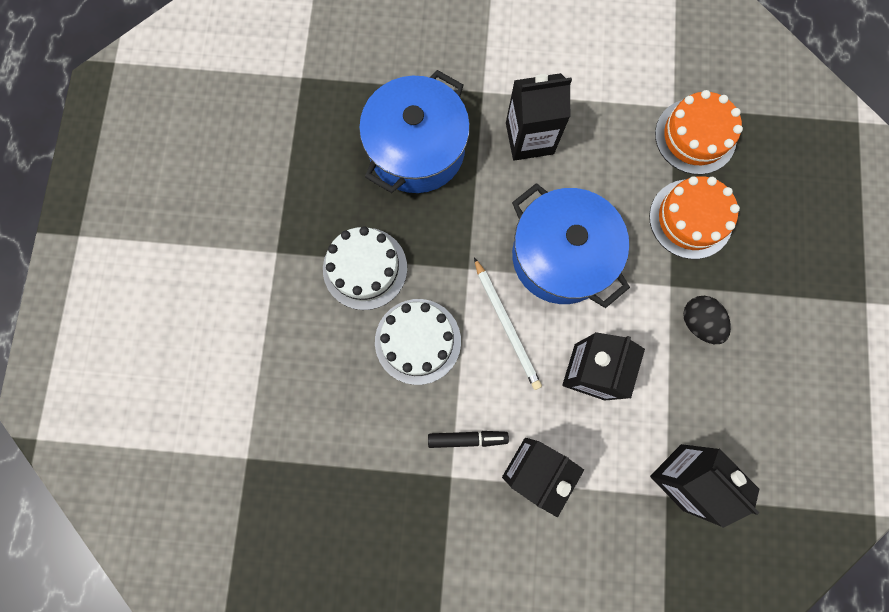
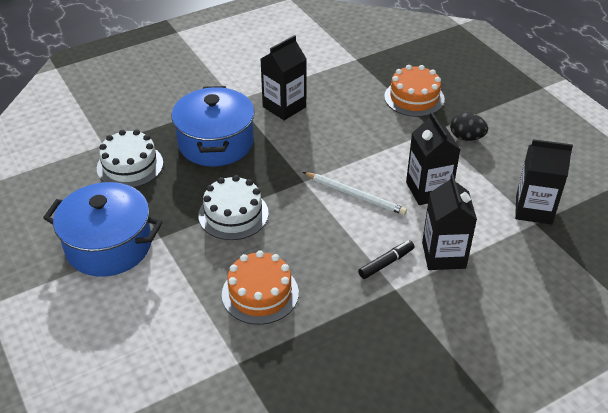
camera: 35 degrees left, 35 degrees down
(418, 341) = (304, 232): white cake -> white cake (130, 166)
(561, 256) = (356, 148): blue pot -> blue pot (109, 245)
(695, 136) = (380, 65): orange cake -> orange cake (260, 293)

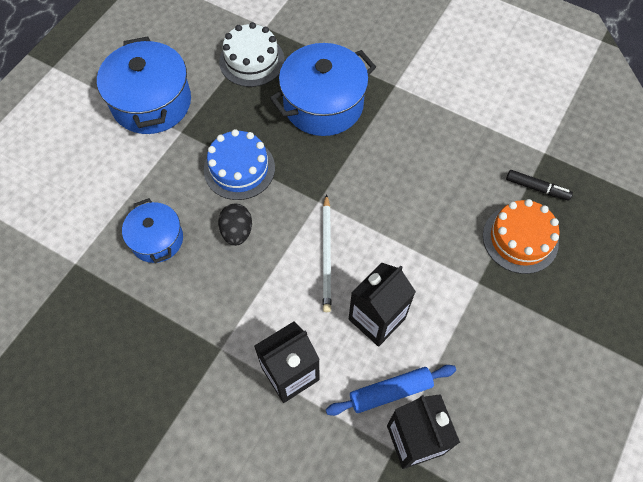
camera: 60 degrees right, 20 degrees up
(233, 214) = (239, 169): white cake -> blue cake
(260, 293) = (157, 239): orange cake -> blue pot
(284, 107) = (415, 130): black carton -> none
(386, 263) = (250, 325): black marker -> black marker (537, 188)
(466, 137) = (489, 321): black egg -> black egg (237, 232)
(490, 207) = (390, 392): none -> blue rolling pin

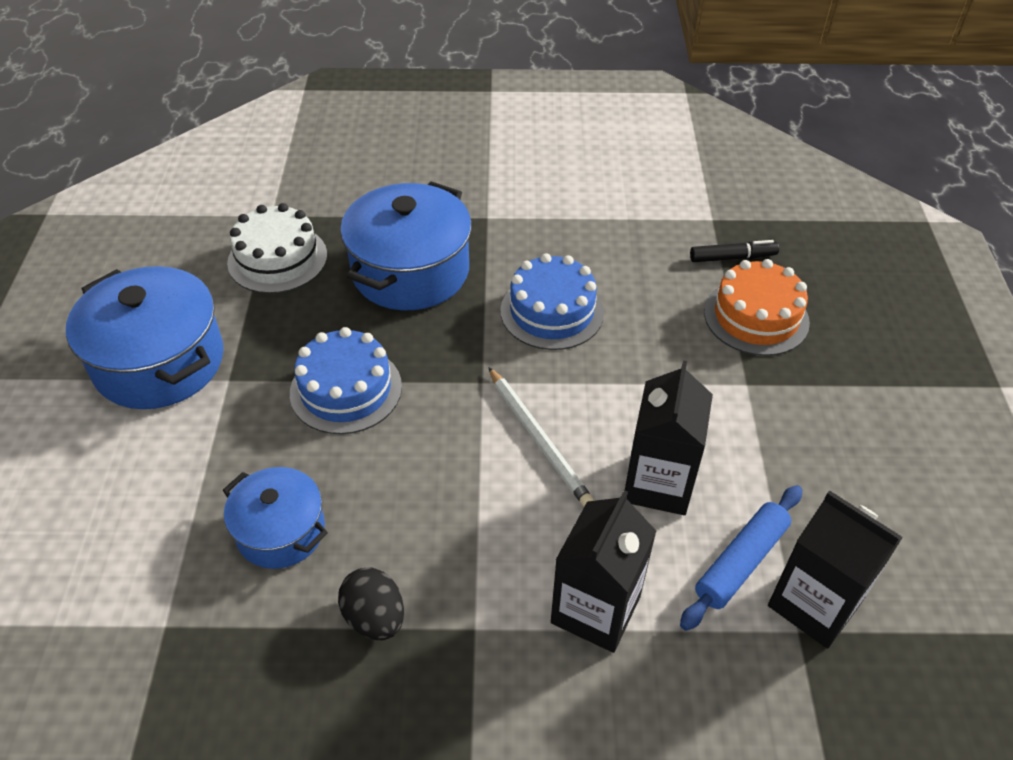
camera: 30 degrees left, 15 degrees down
(237, 232) = (395, 467): black egg -> black egg (375, 618)
(390, 173) = (552, 311): none -> blue cake

